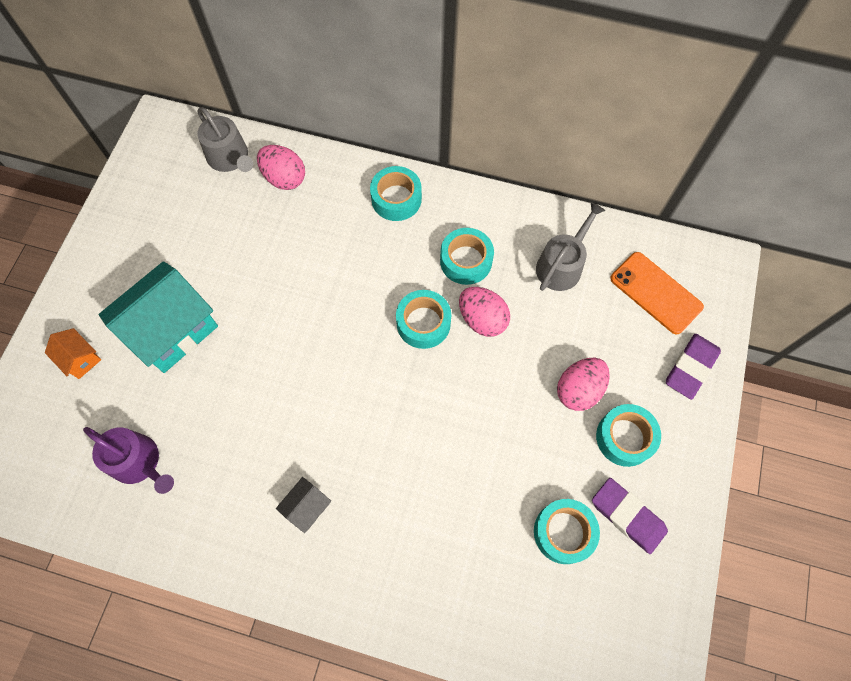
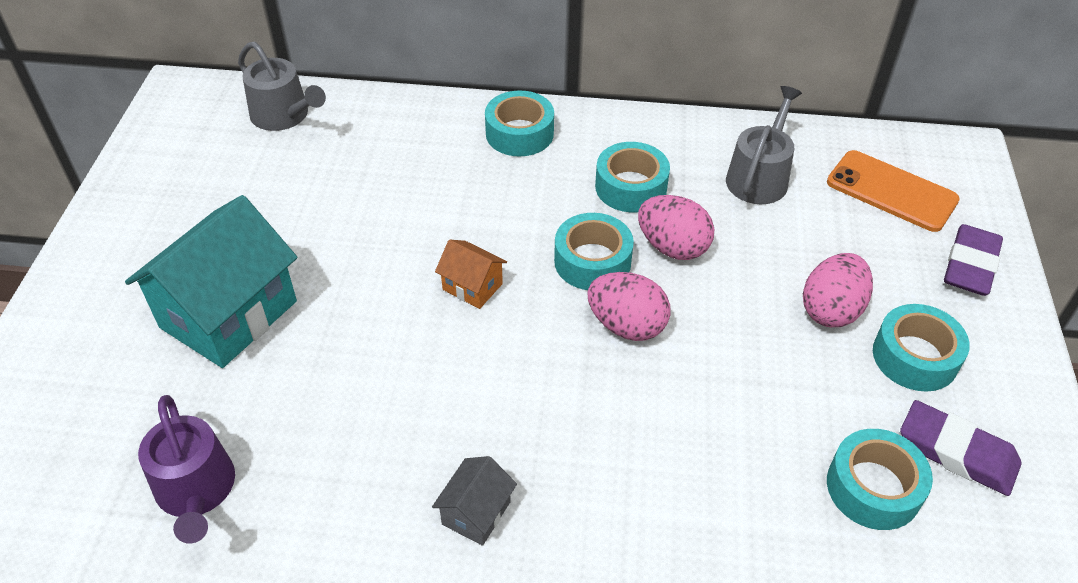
camera: 10 degrees left, 20 degrees down
(80, 359) = (89, 368): orange house -> orange house (472, 286)
(139, 462) = (196, 491): purple watering can -> purple watering can turned 45 degrees clockwise
(284, 178) = (363, 128): pink egg -> pink egg (626, 325)

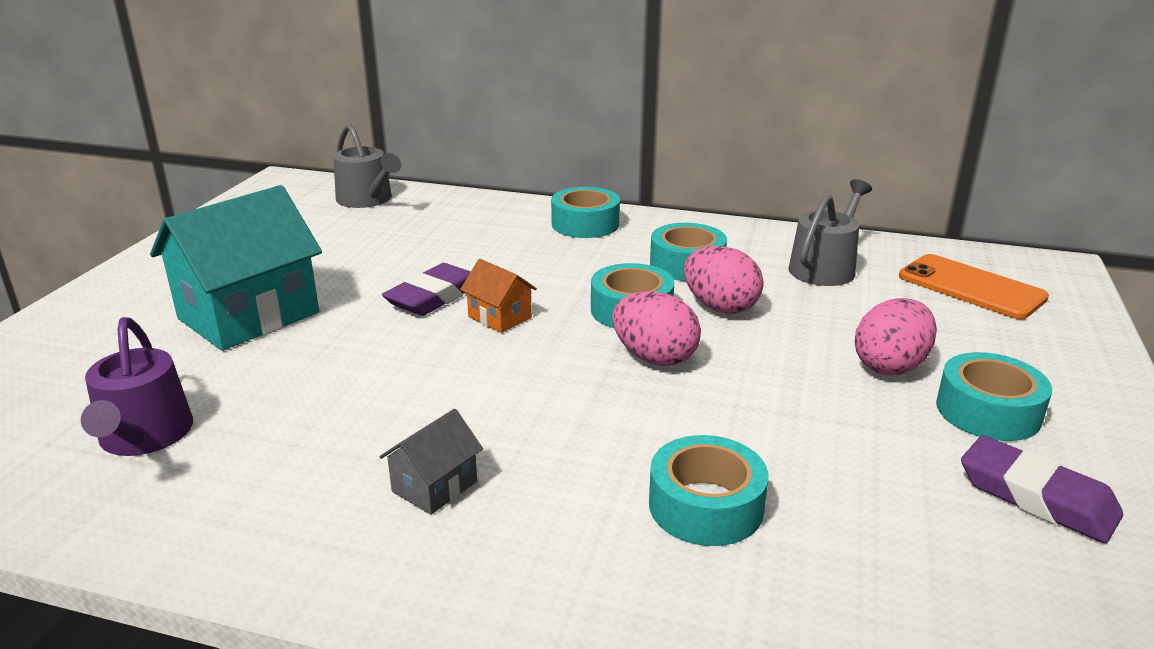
camera: 10 degrees right, 20 degrees down
(873, 487) = (924, 517): turquoise tape -> turquoise tape (706, 506)
(970, 265) = (1060, 346): purple eraser -> purple eraser (434, 297)

